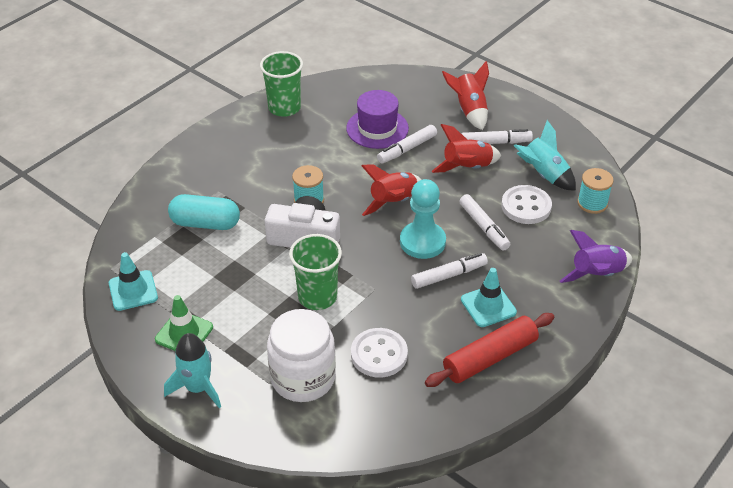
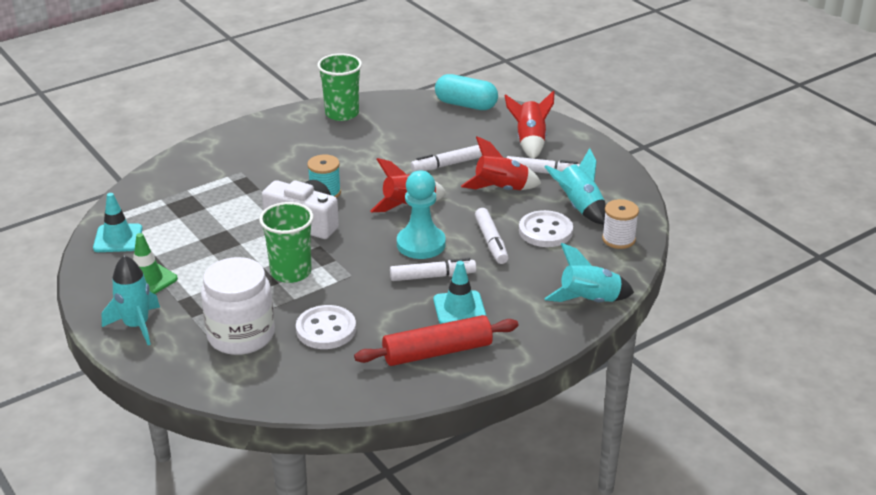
camera: 15 degrees right, 10 degrees down
(205, 223) = (214, 196): turquoise capsule -> turquoise capsule (466, 105)
(377, 128) = (426, 143): purple hat -> none
(592, 203) = (618, 239): turquoise spool -> white spool
(596, 274) = (589, 301): purple rocket -> turquoise rocket

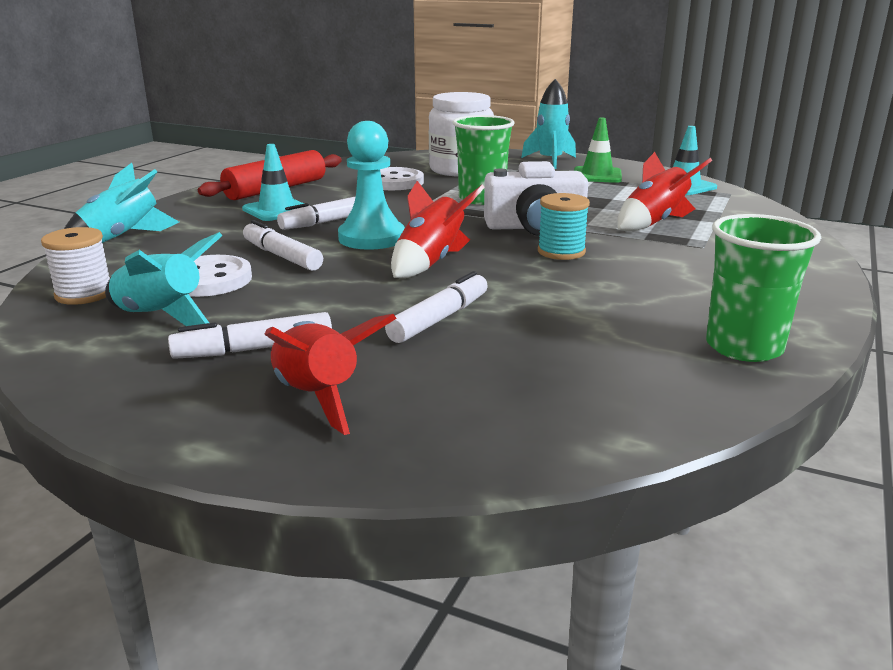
camera: 150 degrees right, 10 degrees down
(466, 105) = (547, 442): turquoise capsule -> none
(501, 189) = (314, 309): red rocket -> red rocket (654, 223)

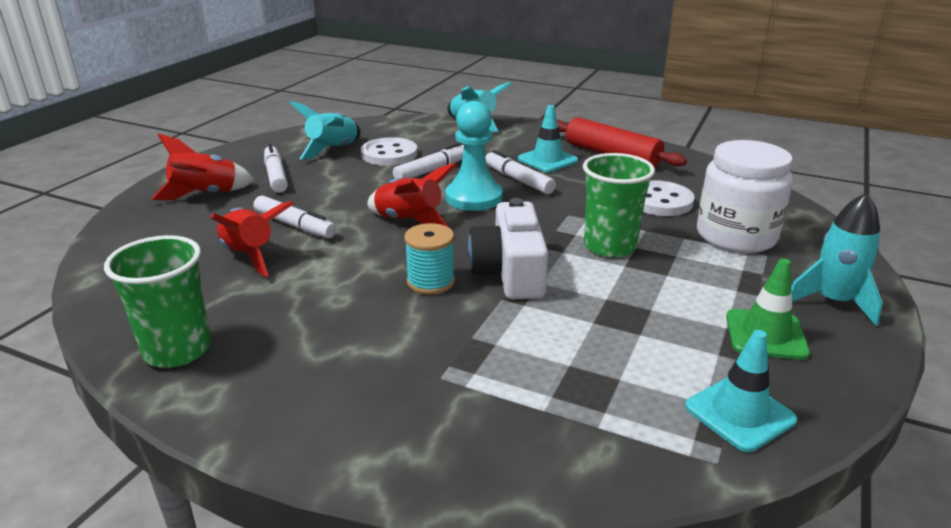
camera: 90 degrees right, 5 degrees up
(84, 294) = (373, 129): white spool -> none
(654, 223) = (533, 354): red rocket -> red rocket (250, 256)

